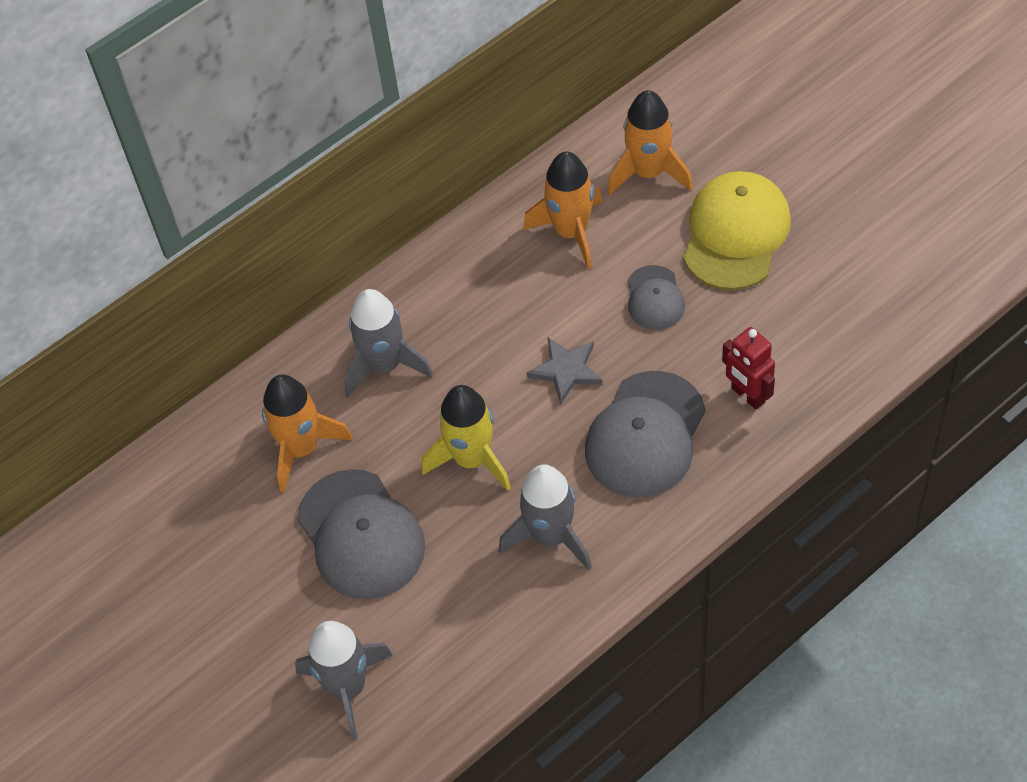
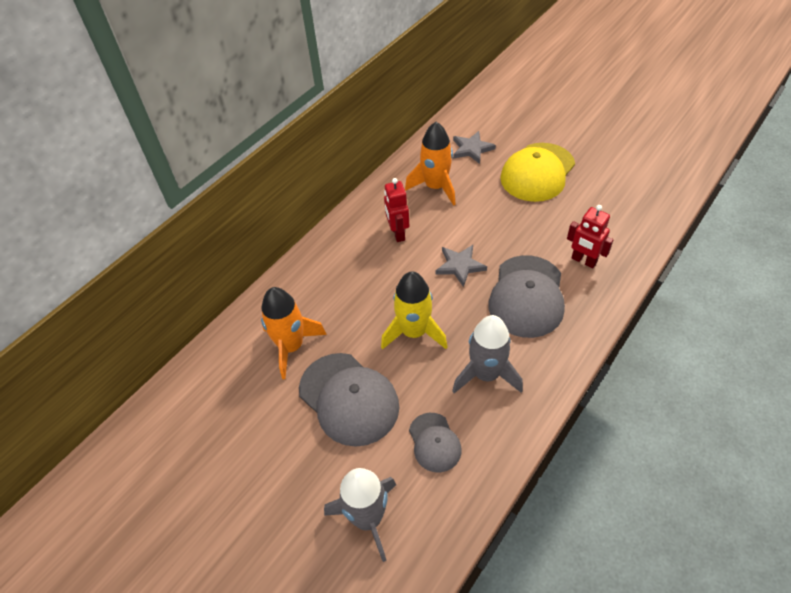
camera: 15 degrees left, 5 degrees down
(384, 365) = (337, 283): grey rocket -> none
(491, 301) = (397, 233): none -> red robot
(648, 172) = (472, 149): orange rocket -> grey star
(655, 298) = (501, 215): grey cap -> grey cap (434, 442)
(736, 233) = (537, 172): yellow cap -> yellow cap turned 150 degrees counterclockwise

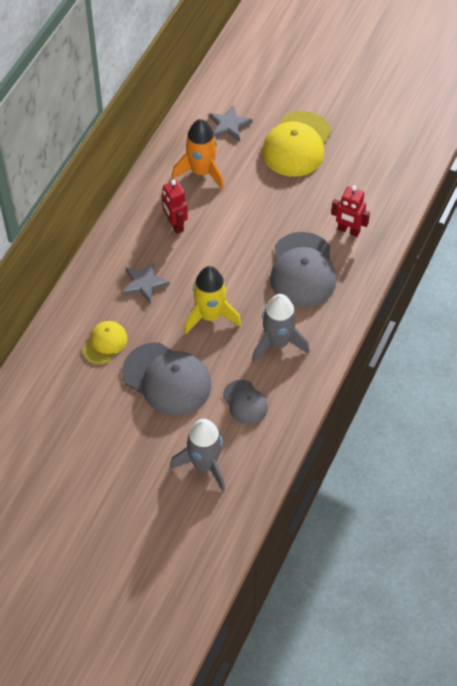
camera: 15 degrees left, 5 degrees up
(291, 347) = (105, 343): orange rocket -> yellow cap
(460, 266) = (239, 249): grey star -> grey star (144, 283)

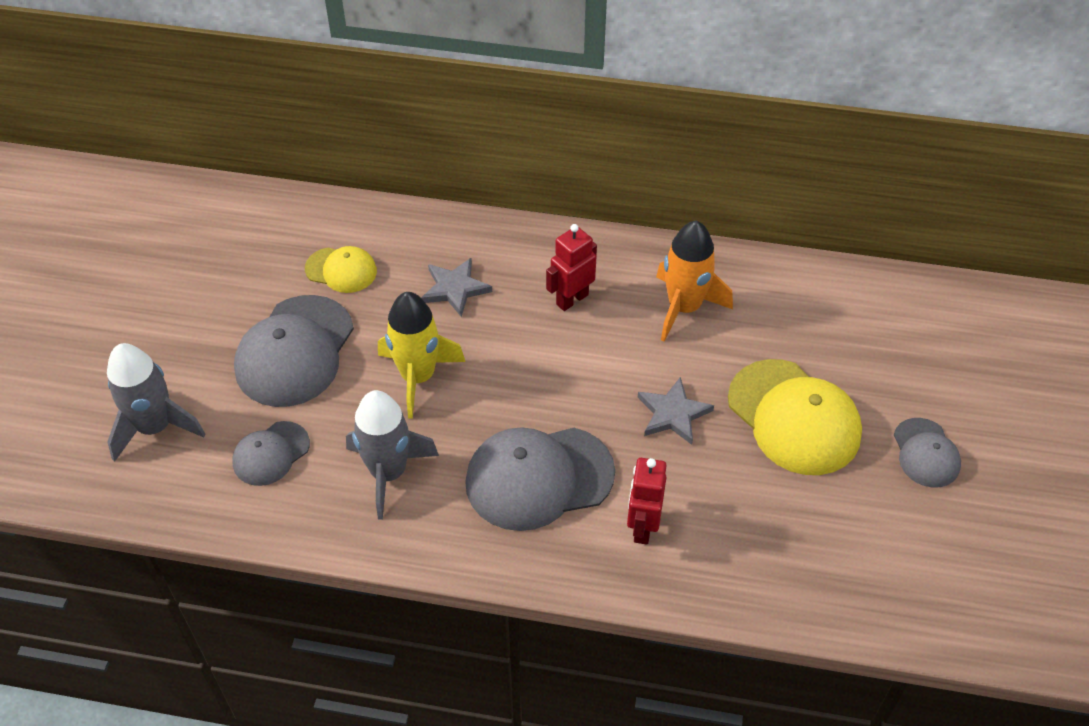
camera: 75 degrees right, 5 degrees down
(229, 125) = (791, 321): grey star -> grey star (673, 414)
(297, 144) = (794, 417): yellow cap -> yellow cap turned 135 degrees counterclockwise
(336, 97) = (926, 453): none -> grey cap

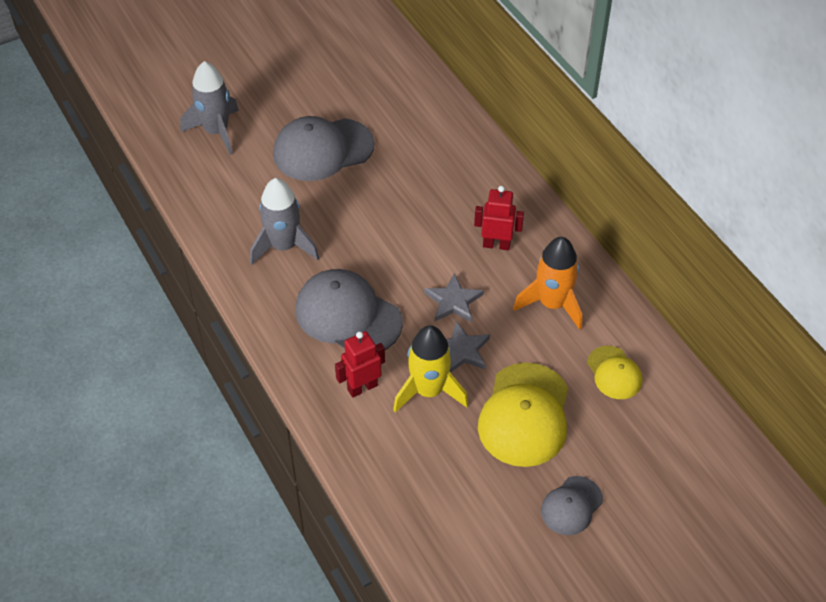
camera: 50 degrees right, 0 degrees up
(271, 454) = (246, 189): grey cap -> none
(341, 270) = (400, 128): yellow cap -> yellow cap (614, 373)
(418, 377) = (361, 214): yellow rocket -> yellow rocket (429, 391)
(455, 289) = (443, 186): grey star -> grey star (453, 301)

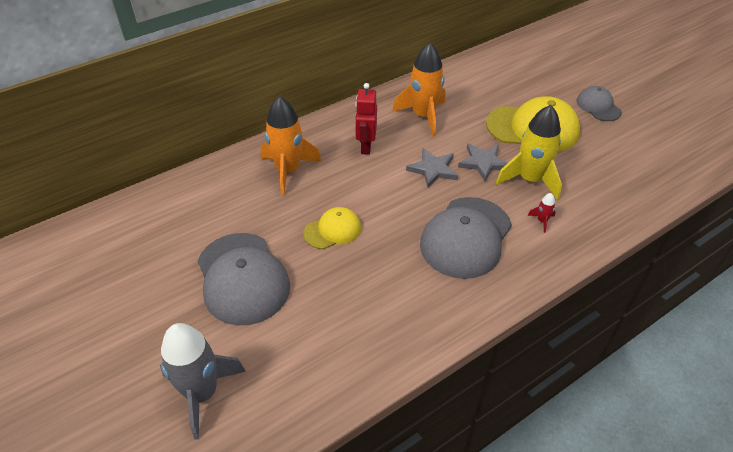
camera: 95 degrees left, 5 degrees down
(284, 246) = (387, 297): grey rocket -> none
(362, 387) = (542, 221): red robot -> red rocket
(460, 179) = (288, 171): none -> orange rocket
(571, 506) = (598, 106): grey cap -> grey cap turned 150 degrees counterclockwise
(614, 373) = (480, 87): yellow cap -> yellow cap (333, 230)

